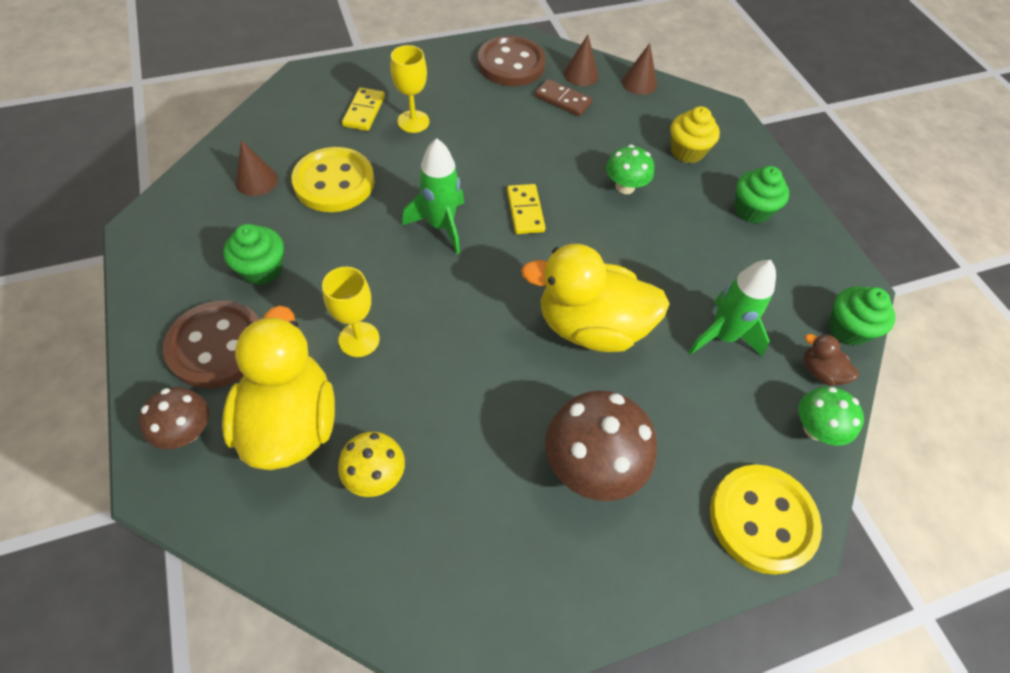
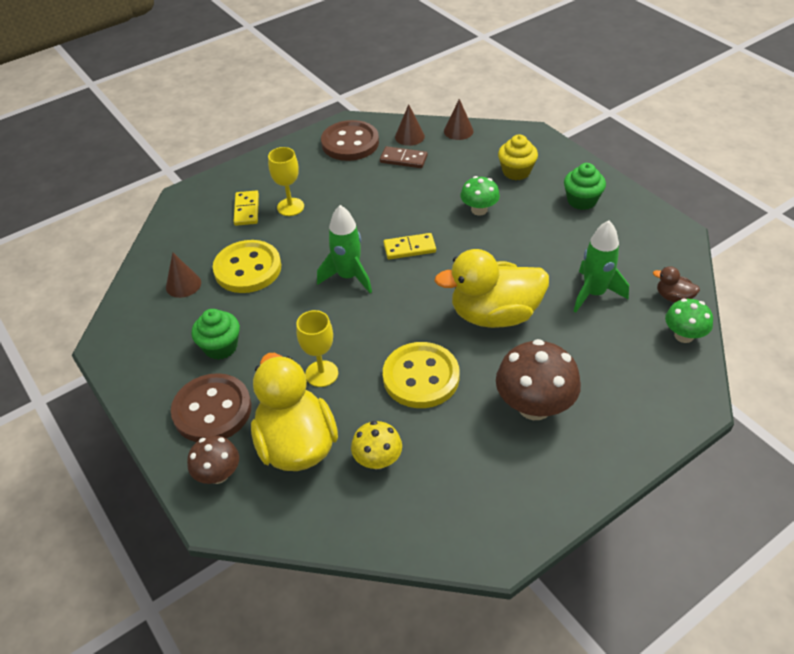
camera: 10 degrees left, 10 degrees down
(525, 211) = (409, 248): yellow domino -> yellow domino turned 75 degrees counterclockwise
(762, 519) = (668, 404): yellow button -> yellow button (421, 377)
(848, 329) = (682, 263): green cupcake -> none

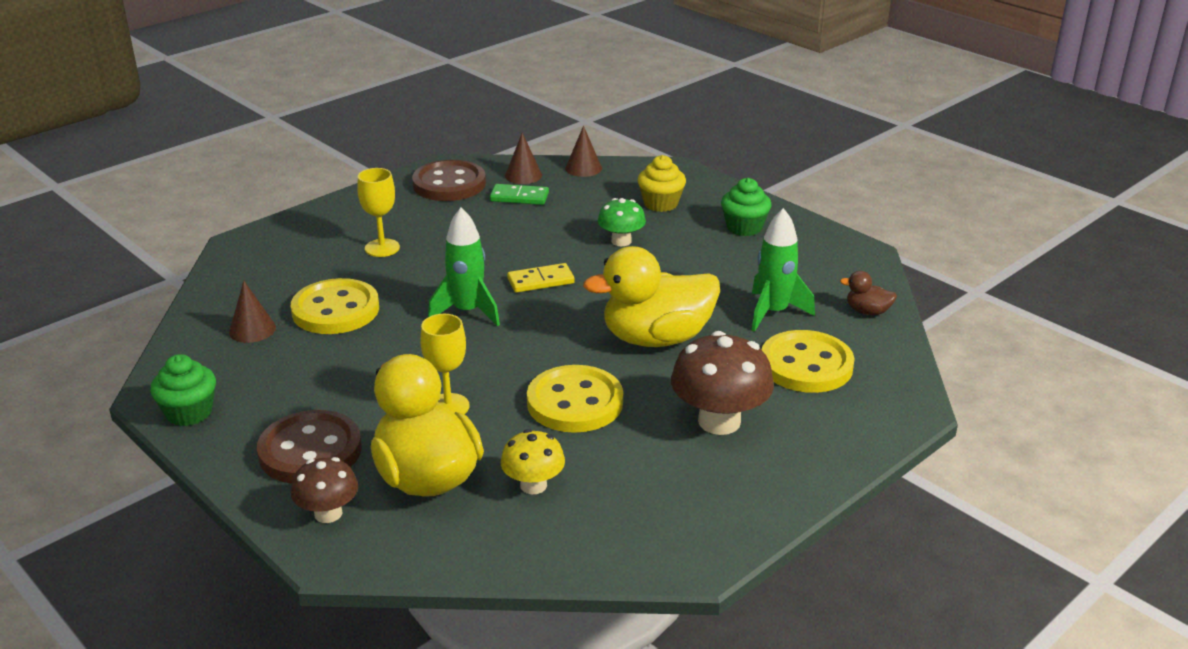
camera: 10 degrees left, 15 degrees down
(220, 347) = (312, 388): green cupcake -> green cupcake (189, 413)
(247, 210) = (325, 253): yellow domino -> none
(403, 159) = (519, 197): brown domino -> green domino
(614, 352) = (806, 365): none -> yellow button
(684, 335) = (885, 346): green mushroom -> none

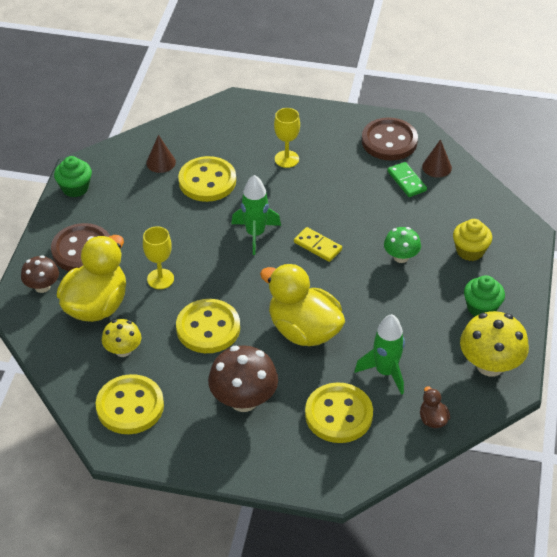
camera: 55 degrees right, 15 degrees up
(583, 168) = (478, 189): brown cone -> none
(637, 517) = (130, 406): none -> yellow button
(825, 253) = (490, 365): none -> yellow mushroom

